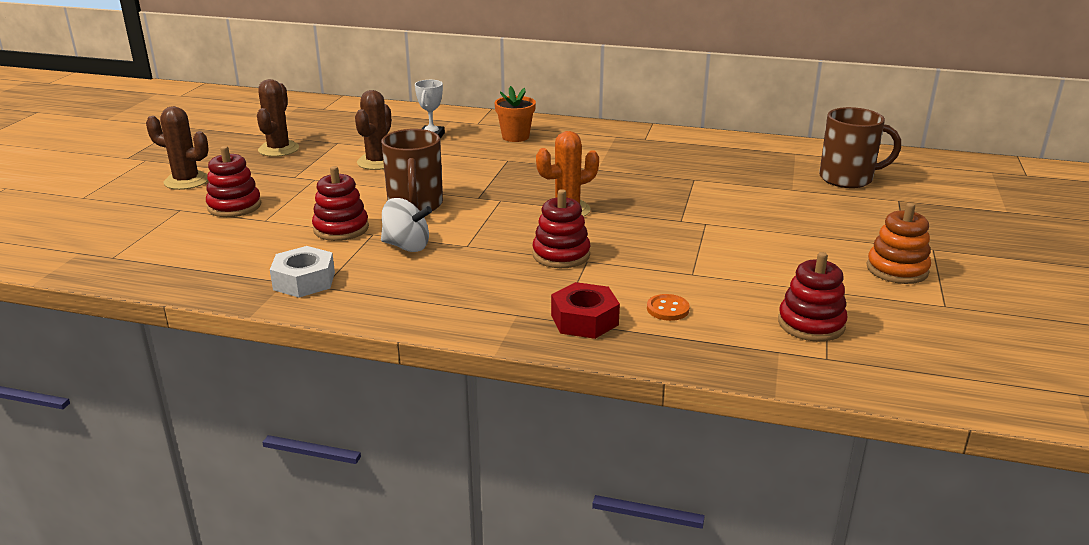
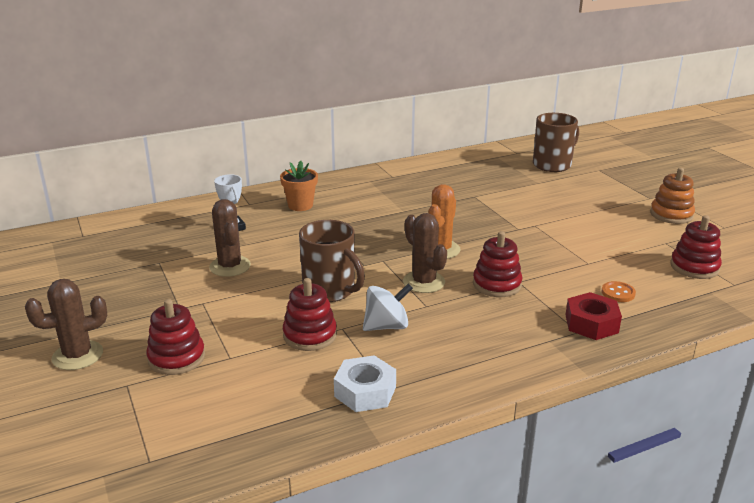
camera: 40 degrees left, 0 degrees up
(278, 149) = (114, 289): brown cactus -> brown cactus (424, 282)

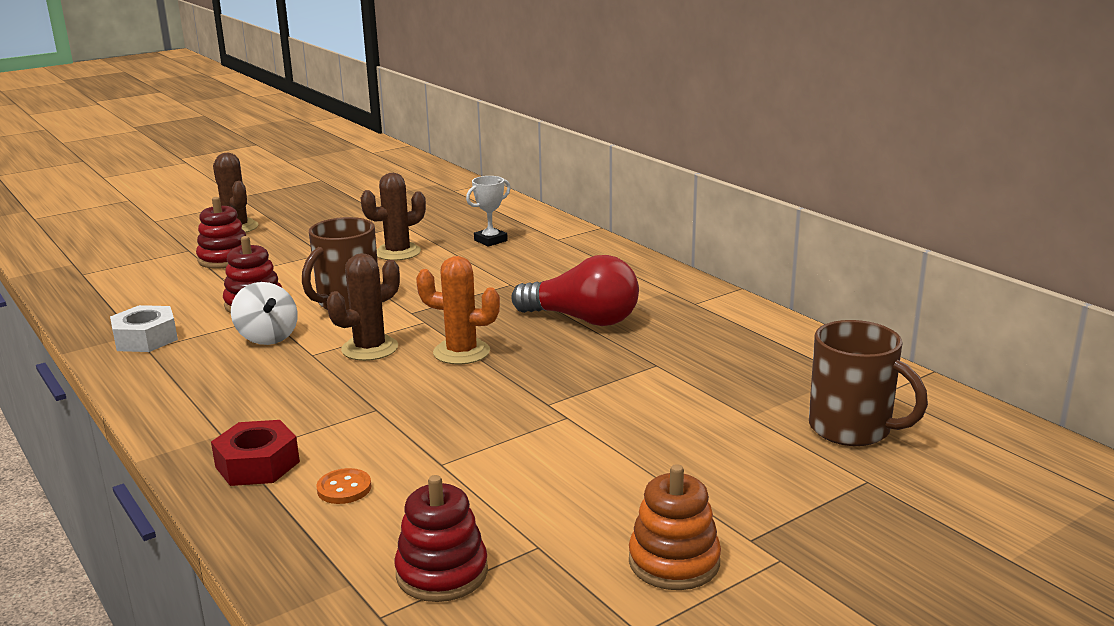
camera: 80 degrees right, 5 degrees down
(300, 205) = (564, 263): orange flower pot -> none
(403, 209) = (582, 319): none -> red light bulb
(497, 284) = (366, 394): red stacking toy -> none

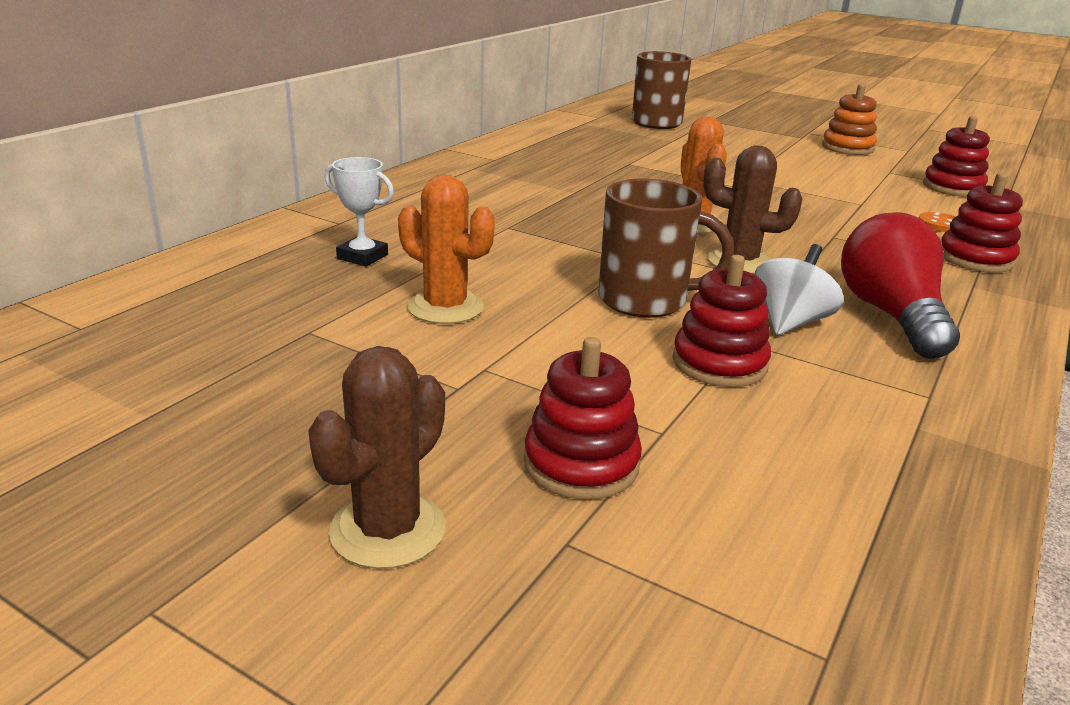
camera: 115 degrees left, 5 degrees up
(146, 338) = (913, 410): white nut -> none
(257, 464) = (975, 259): red nut -> red stacking toy
(398, 252) = (445, 307): brown cactus -> orange cactus
(582, 319) = (570, 190): red light bulb -> red light bulb (891, 315)

